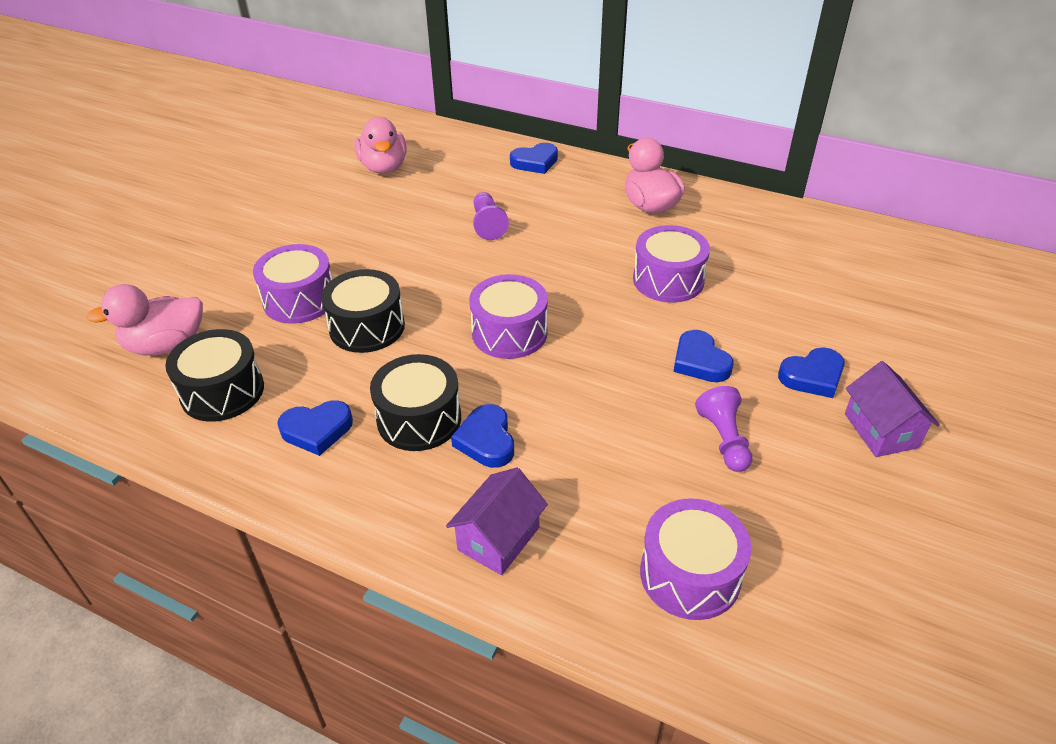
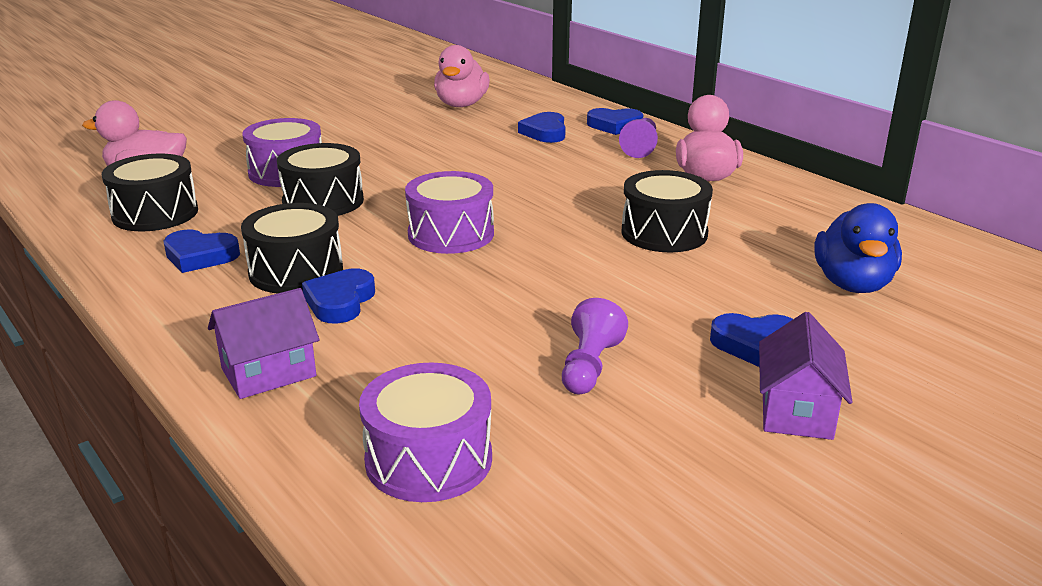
camera: 25 degrees right, 15 degrees down
(488, 224) = (516, 158): purple pawn -> purple pawn (640, 148)
(668, 280) = (664, 233): purple drum -> black drum
(700, 361) = (630, 300): blue heart -> blue heart (545, 132)
(829, 294) = (852, 284): none -> blue duck

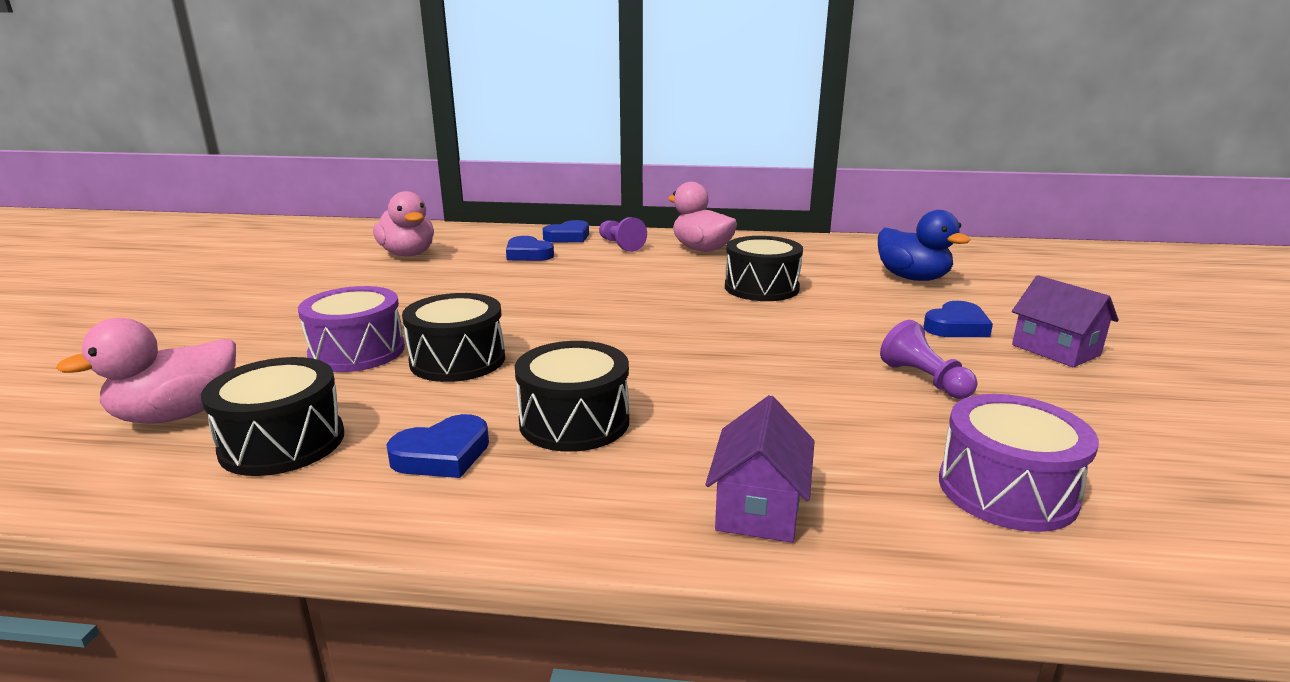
camera: 45 degrees left, 5 degrees down
(340, 301) = (671, 425): blue heart -> none
(451, 234) = (631, 341): purple drum -> none

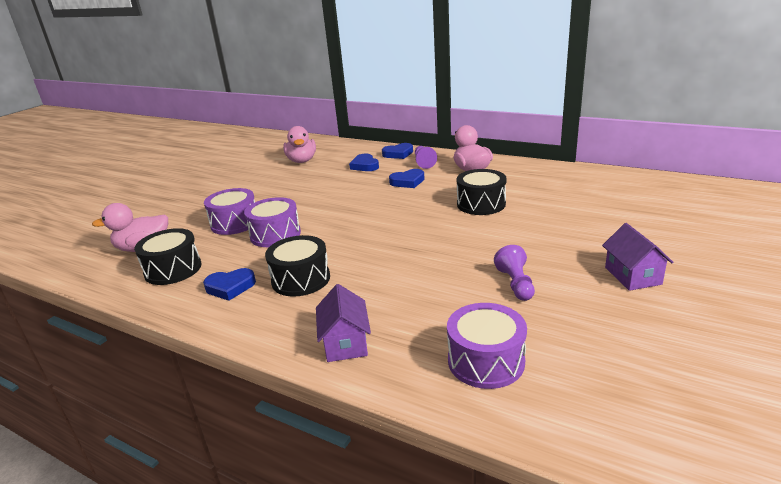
camera: 25 degrees right, 5 degrees up
(458, 360) = (275, 234): black drum -> purple drum
(759, 508) = (345, 343): purple house -> purple house turned 45 degrees counterclockwise
(912, 278) = (593, 206): blue duck -> none
(956, 326) = (581, 248): blue heart -> blue heart (407, 182)

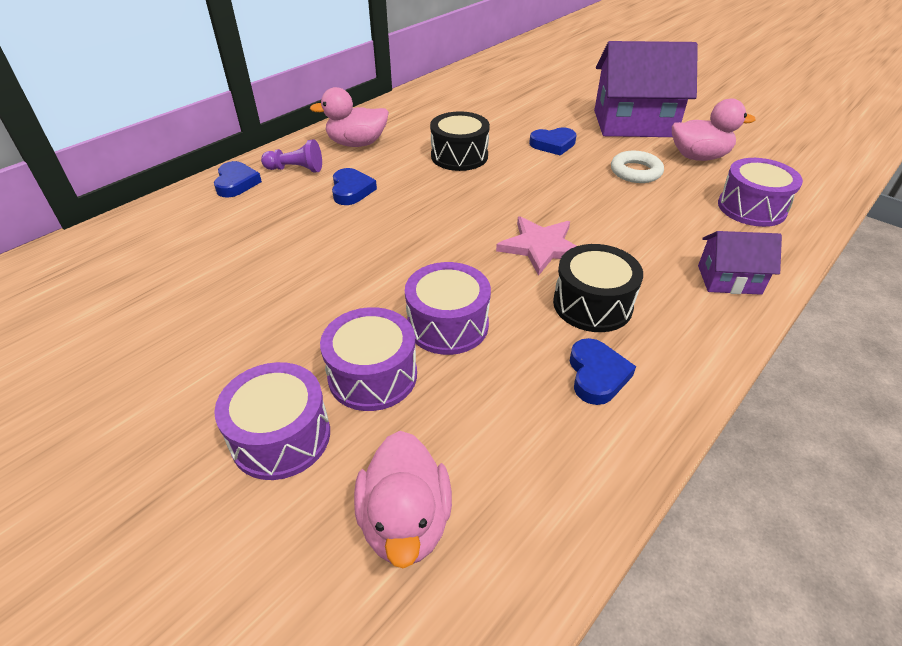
camera: 80 degrees left, 15 degrees up
(173, 269) = (518, 456): black drum -> none
(198, 212) = (281, 436): none -> purple drum
(302, 161) = (144, 281): pink duck -> pink duck (698, 157)
(365, 166) = (251, 217): blue heart -> blue heart (553, 144)
(365, 252) = (540, 247): none -> pink star
(515, 284) = (635, 172): purple pawn -> white ring
(632, 276) = (634, 124): purple house -> purple house, size x1.95

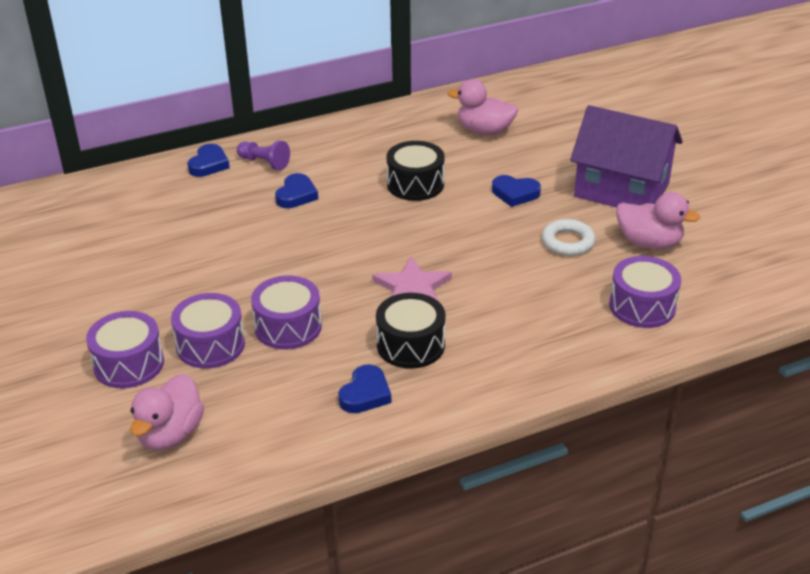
camera: 25 degrees right, 5 degrees down
(357, 144) = (333, 149): pink duck -> pink duck (484, 131)
(729, 279) = (545, 360): purple house -> none

